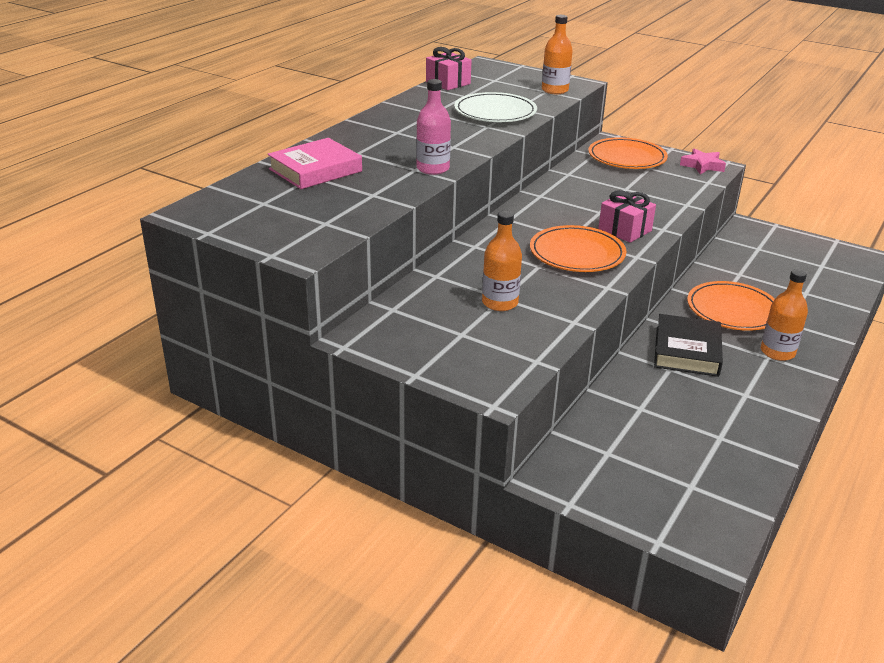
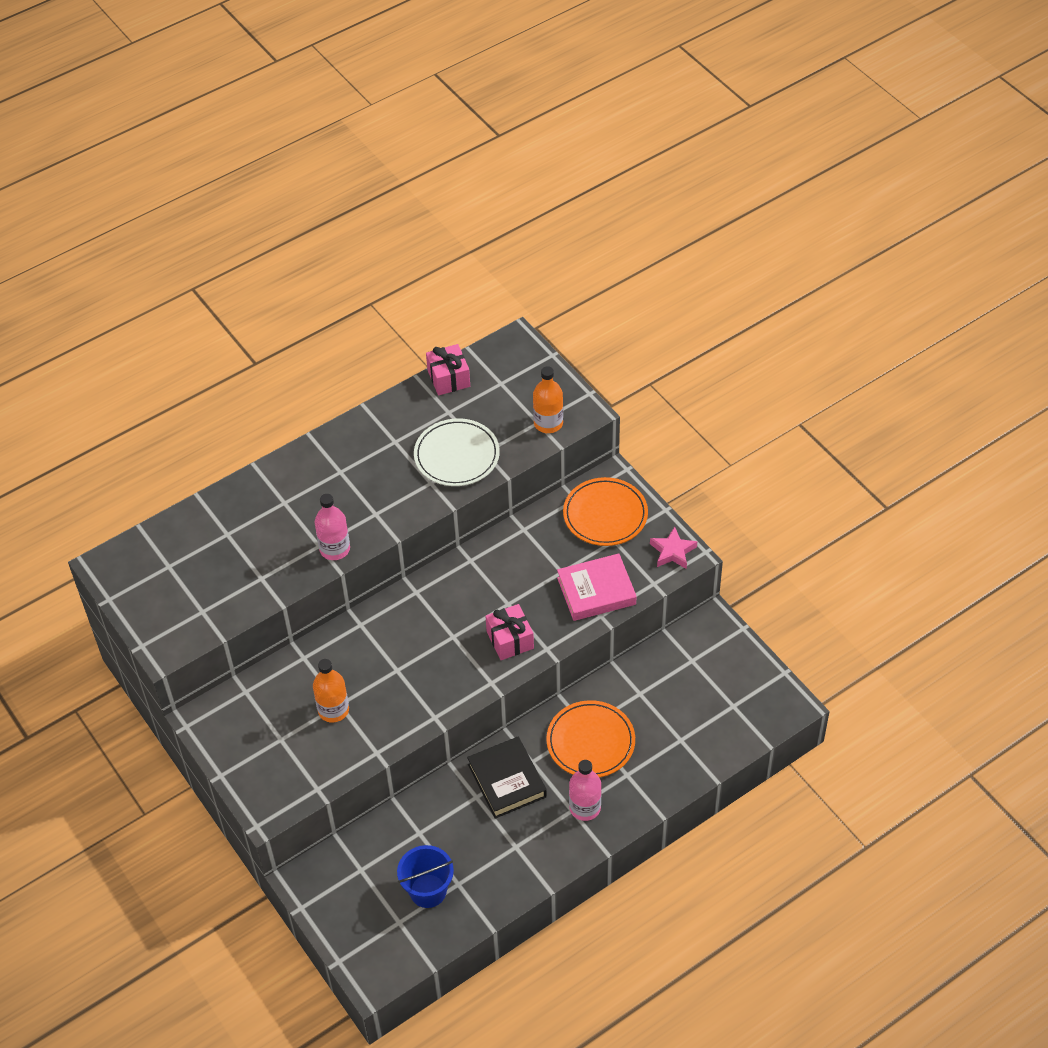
camera: 25 degrees right, 20 degrees up
(315, 170) = (234, 523): pink book -> pink book (596, 591)
(577, 253) = (442, 662): orange plate -> none
(686, 351) = (507, 780): black book -> black book turned 60 degrees counterclockwise
(695, 451) = (428, 891): none -> blue bucket
(777, 352) = (585, 807): orange bottle -> pink bottle

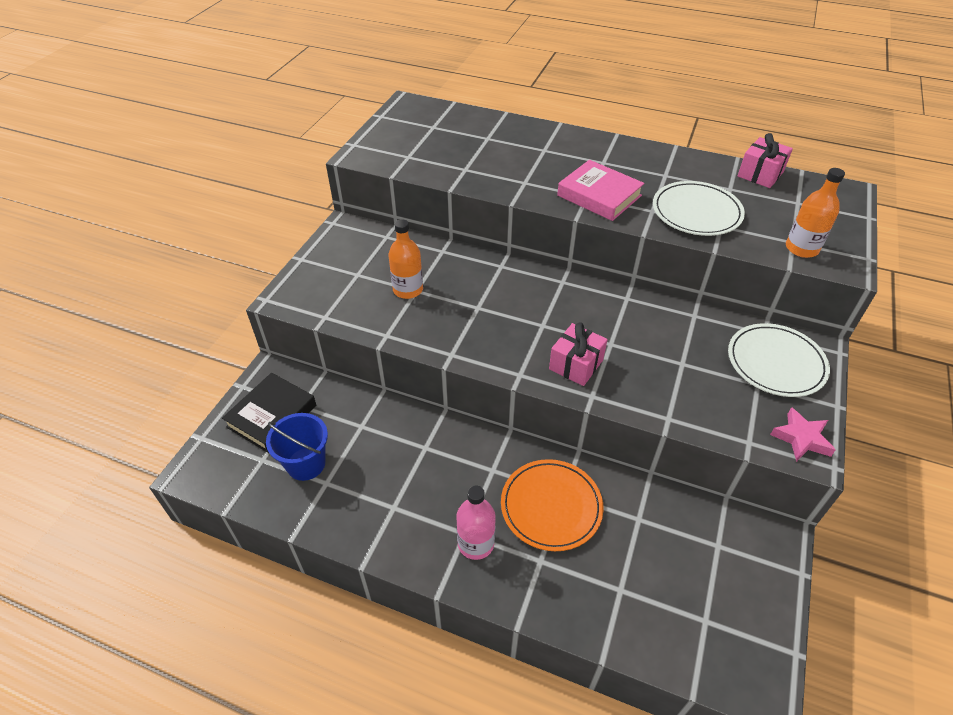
camera: 55 degrees right, 5 degrees down
(335, 549) = (530, 191): pink bottle -> none
(507, 780) = (458, 461): black book -> black book (272, 416)
(596, 591) = (690, 400): pink book -> pink book (599, 195)
(605, 514) = (776, 363): orange plate -> white plate

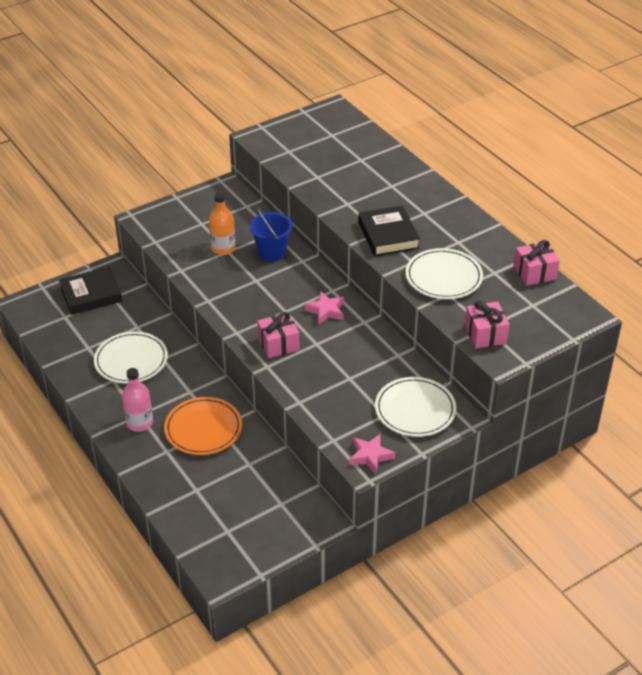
camera: 35 degrees right, 5 degrees down
(306, 464) = (86, 331): blue bucket -> blue bucket (271, 252)
(392, 470) = (131, 360): none -> white plate
(580, 305) = (326, 311): none -> pink star
(599, 195) = (388, 235): pink book -> black book
(801, 248) = (485, 334): orange bottle -> pink gift

